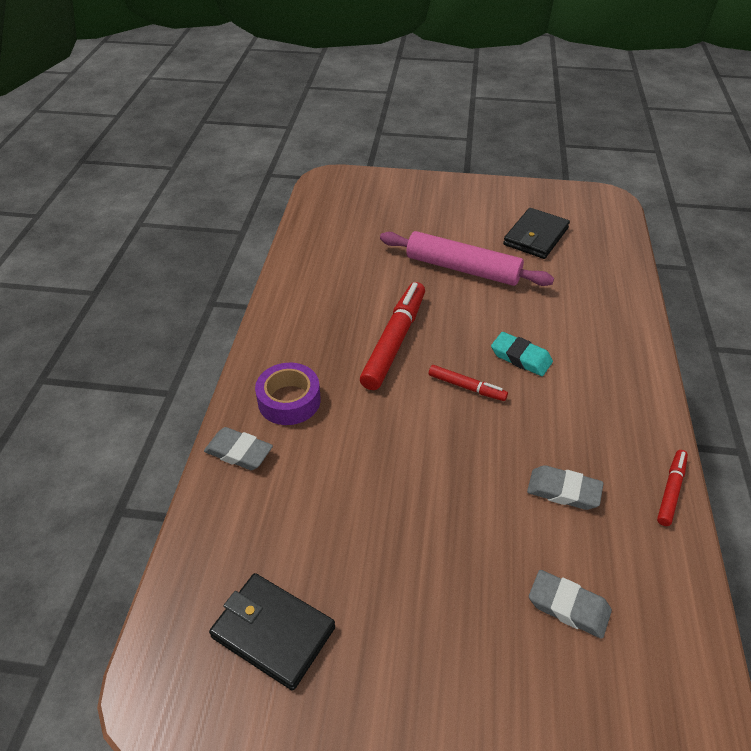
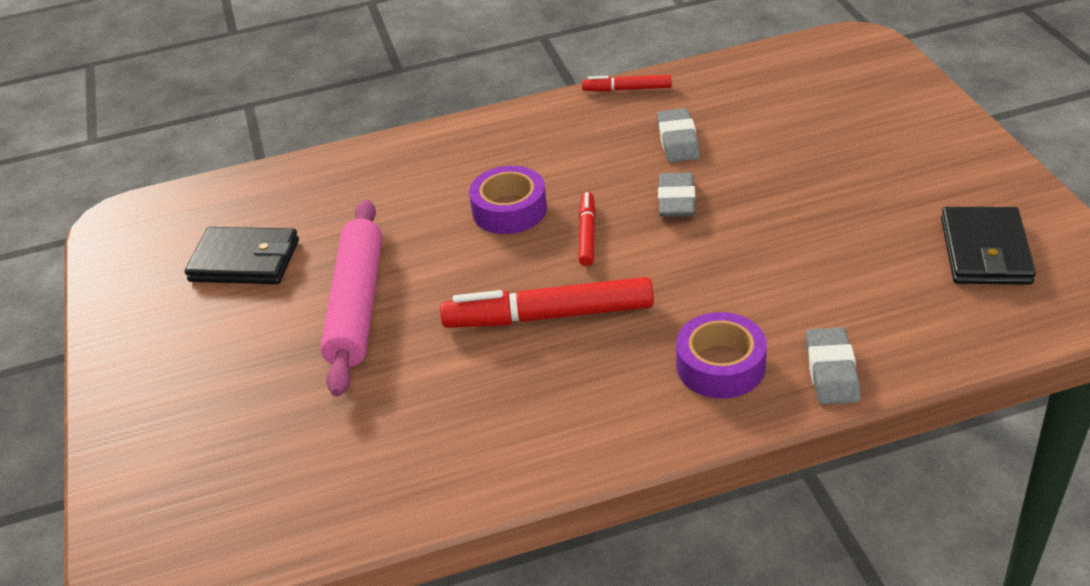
camera: 110 degrees left, 5 degrees down
(521, 357) = (509, 210): turquoise eraser -> purple tape
(568, 606) = (793, 113): grey eraser -> grey eraser (676, 200)

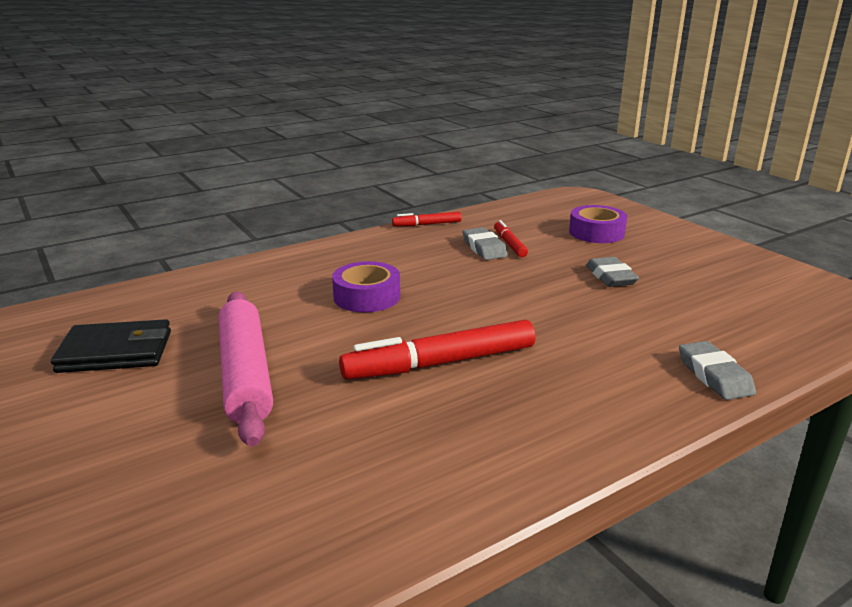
camera: 20 degrees left, 15 degrees down
(587, 234) = (443, 306): red marker -> red marker (509, 244)
(676, 200) = (505, 281): grey eraser -> grey eraser (610, 277)
(720, 365) = (618, 382): purple tape -> purple tape (596, 233)
(985, 251) = (762, 291): black wallet -> none

